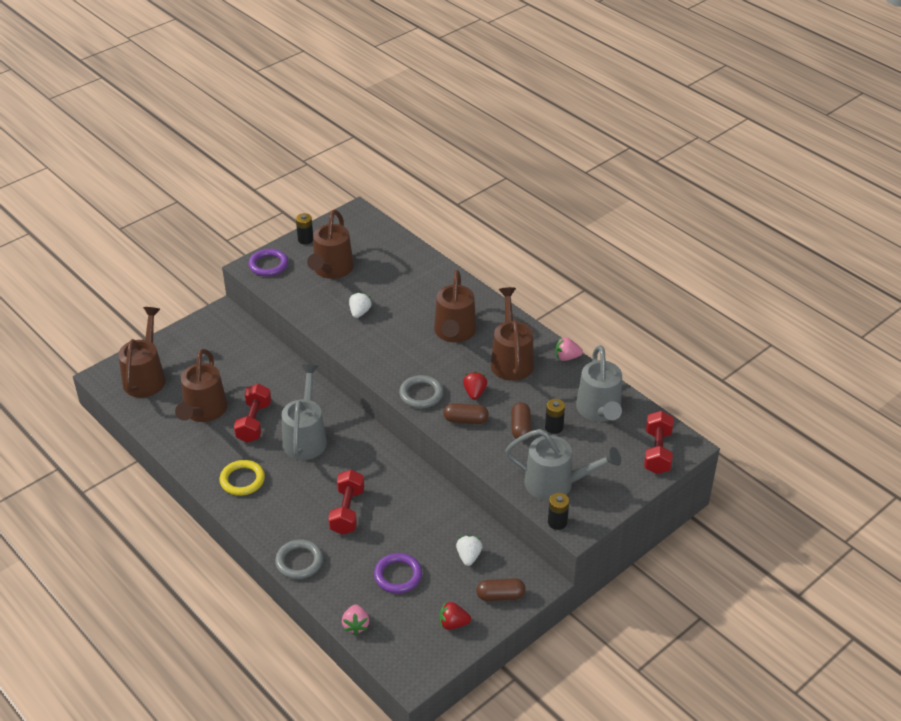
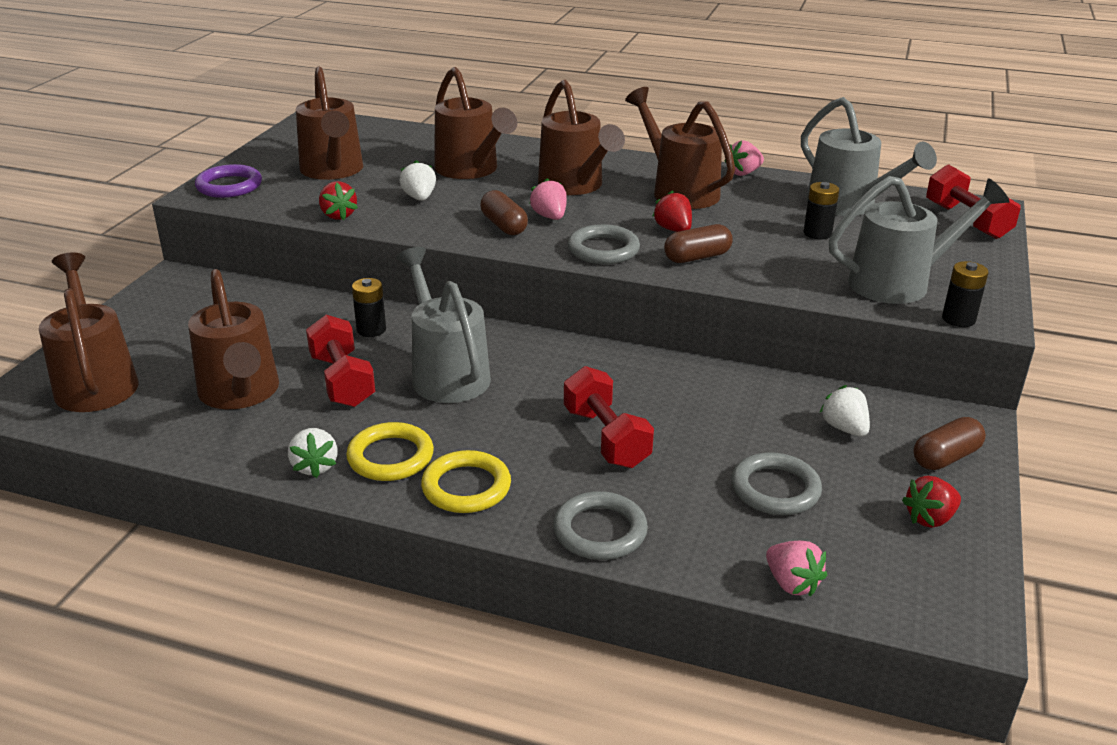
camera: 30 degrees left, 10 degrees down
(206, 471) = (315, 466): none -> white strawberry
(262, 512) = (466, 487): none -> yellow ring
(305, 239) = (263, 154): black battery -> black battery (371, 330)
(306, 312) = (338, 215): none -> red strawberry
(398, 575) = (775, 489): purple ring -> grey ring
(407, 296) = (471, 170): none -> brown watering can
(416, 355) = (550, 217): none -> pink strawberry
(520, 427) = (777, 245): brown capsule -> brown capsule (504, 226)

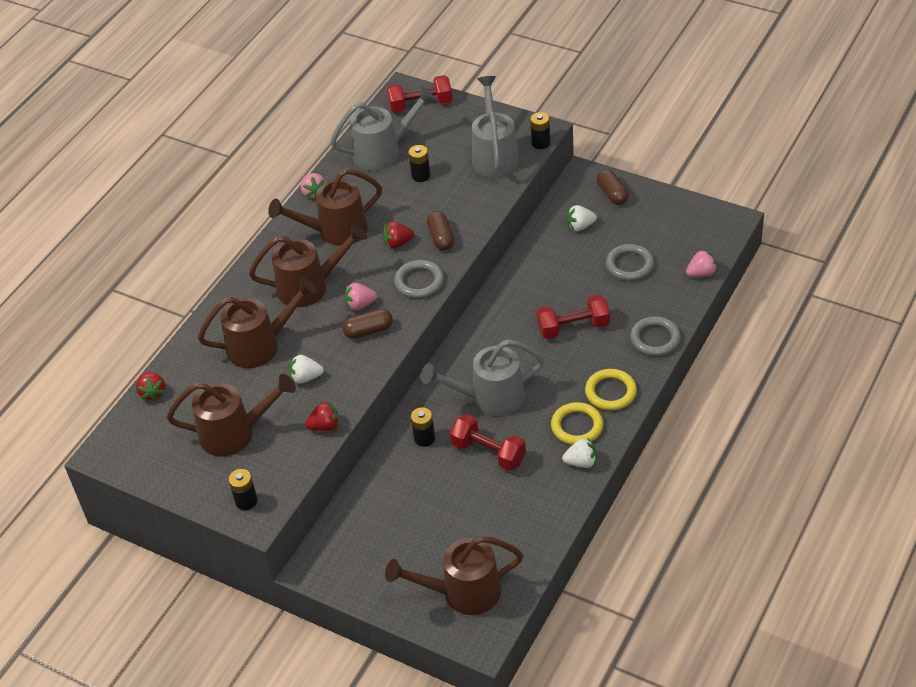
camera: 75 degrees left, 15 degrees up
(229, 186) = (246, 501): purple ring -> black battery
(240, 394) = (494, 506): brown watering can -> none
(342, 381) = (488, 452): red dumbbell -> red dumbbell turned 45 degrees clockwise
(929, 518) = (660, 213): red strawberry -> red strawberry (152, 392)

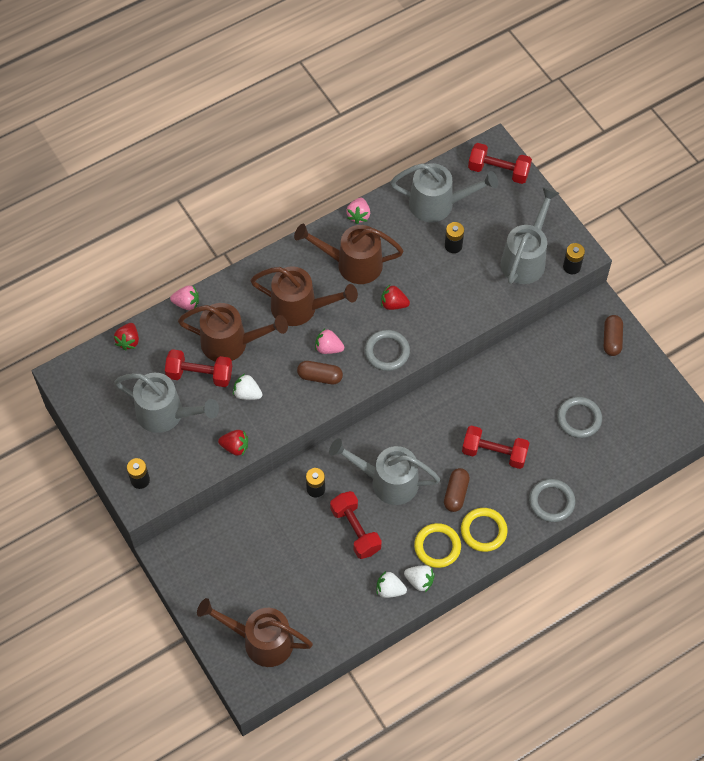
camera: 25 degrees right, 15 degrees up
(235, 433) = (166, 414): brown watering can -> grey watering can
(246, 385) = (199, 375): none -> red dumbbell
(441, 238) = (430, 318): brown capsule -> brown capsule (456, 493)
(580, 226) = (564, 357): white strawberry -> white strawberry (389, 589)
(701, 273) = (631, 460): pink strawberry -> pink strawberry (186, 303)

